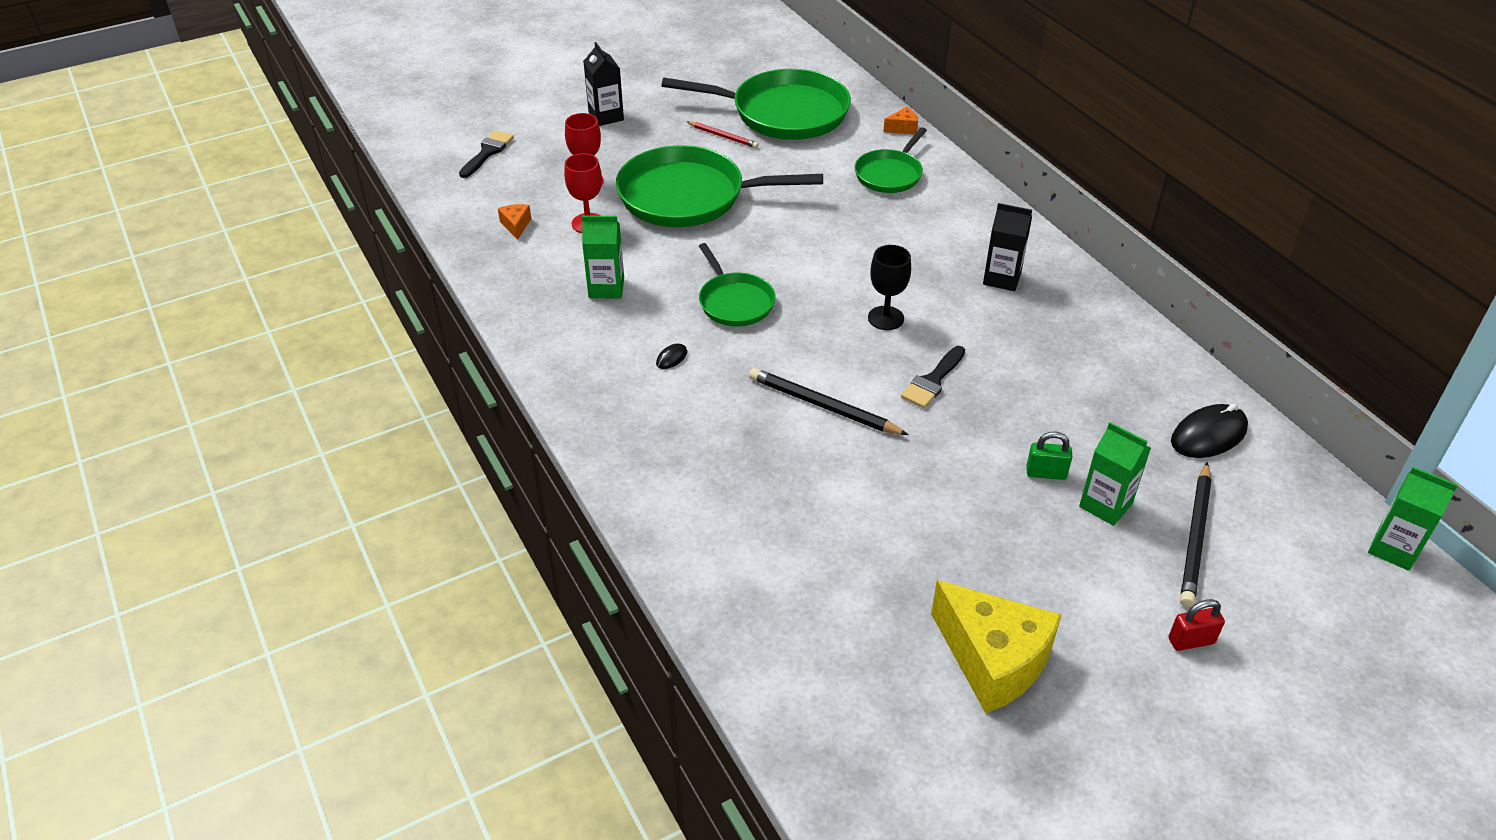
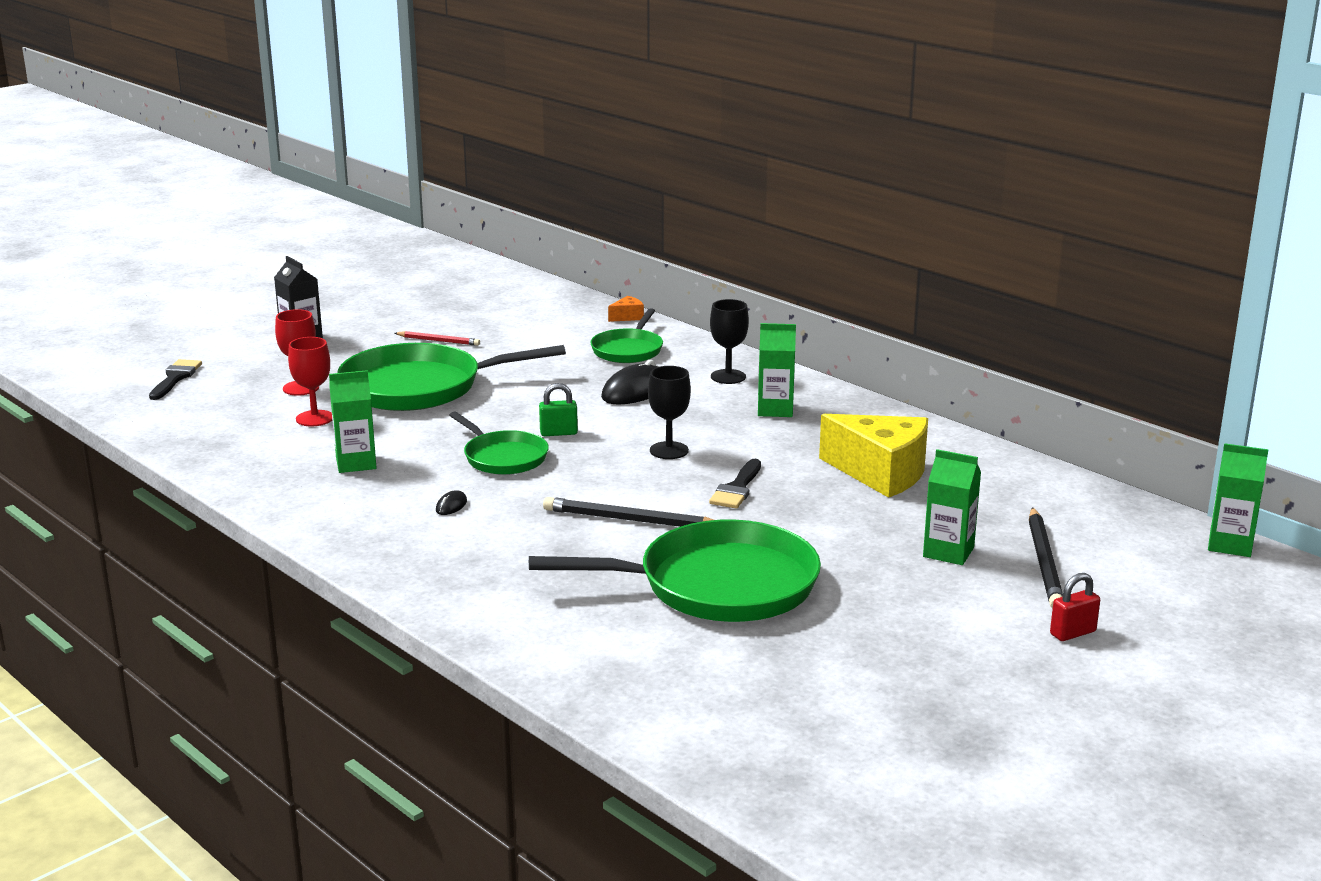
camera: 15 degrees left, 20 degrees down
(516, 225) = (232, 429): orange cheese -> none
(784, 113) = (497, 318): green pan -> green pan (718, 585)
(971, 225) = (728, 377): none -> black goblet
(993, 660) = (886, 675): yellow cheese -> yellow cheese (881, 473)
(1002, 278) = (775, 410): black carton -> green carton
(1046, 473) = (880, 538): green padlock -> green padlock (558, 433)
(1208, 435) = (1025, 492): black mouse -> black mouse (635, 391)

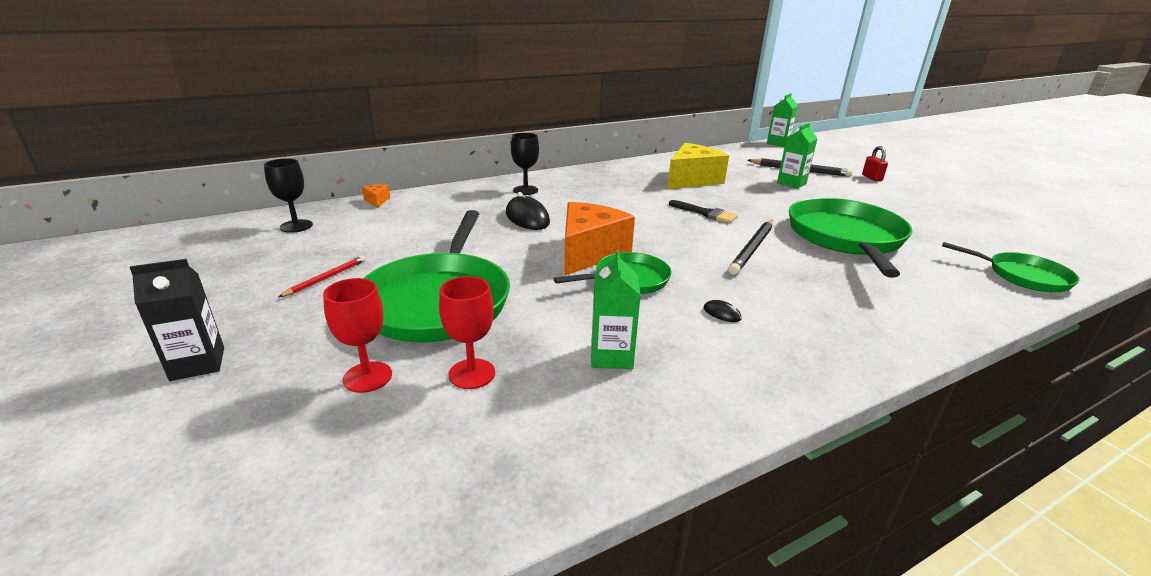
camera: 75 degrees left, 5 degrees up
(175, 378) = (195, 507): black brush -> none
(558, 433) = (589, 252): green padlock -> orange cheese
(628, 350) = (445, 209): green pan -> green pan (1023, 276)
(669, 450) = (640, 222): black goblet -> black goblet (296, 226)
(775, 410) = (589, 187): green carton -> none

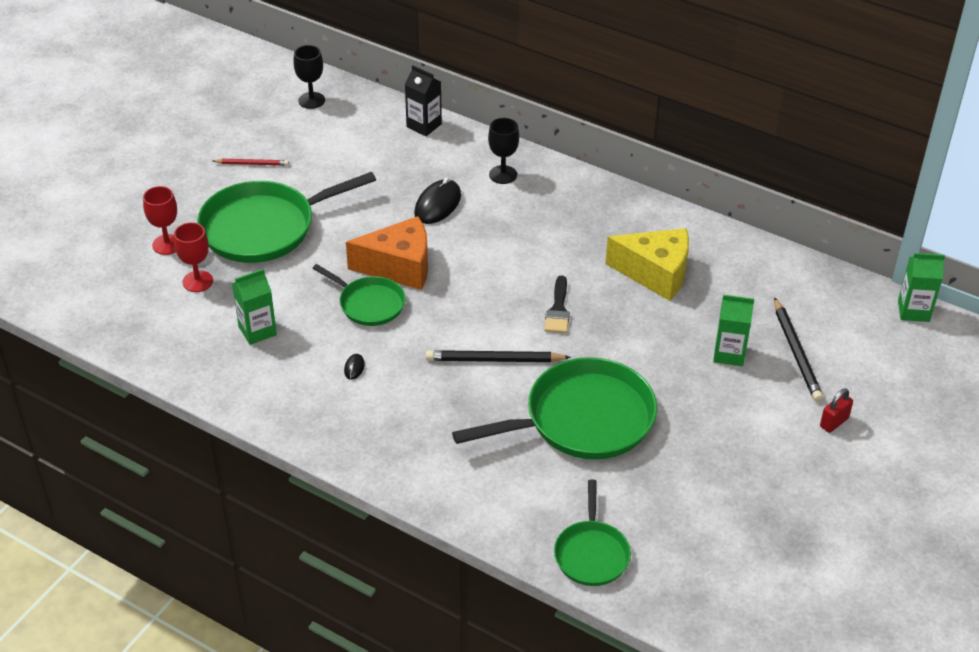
camera: 60 degrees right, 15 degrees up
(197, 364) = (135, 179): black carton -> black carton (424, 125)
(377, 201) = (394, 107): orange cheese -> none

